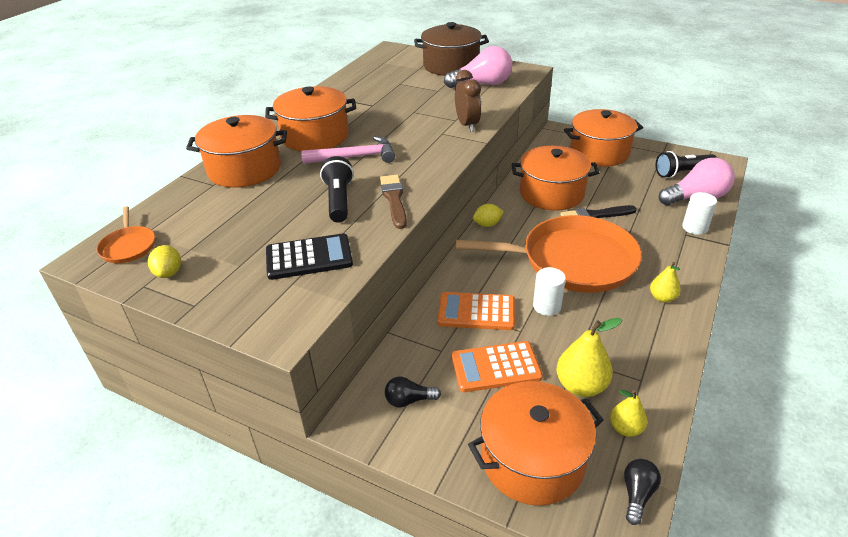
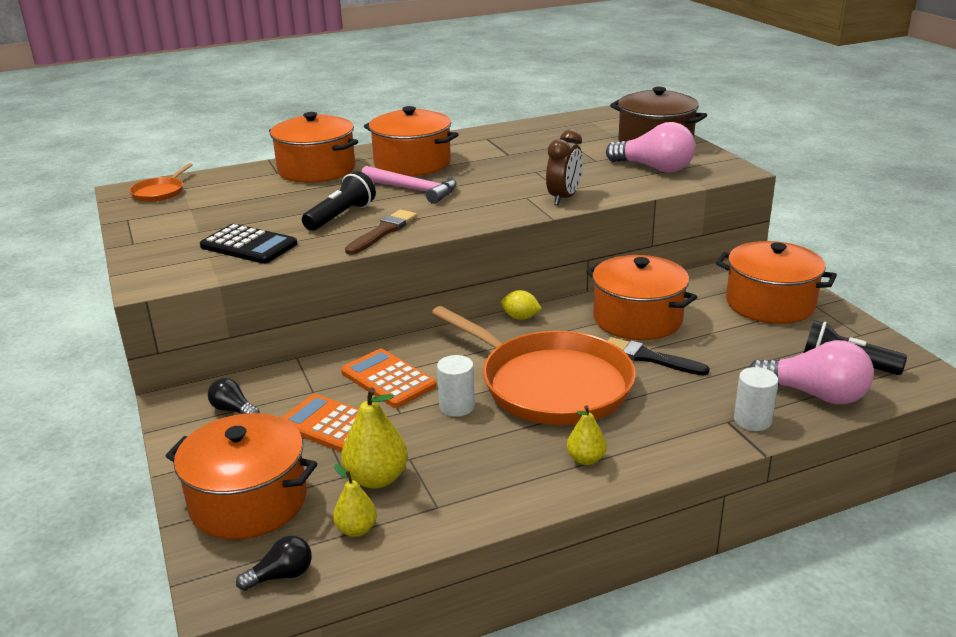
camera: 40 degrees right, 10 degrees down
(169, 273) = (153, 218): yellow lemon -> none

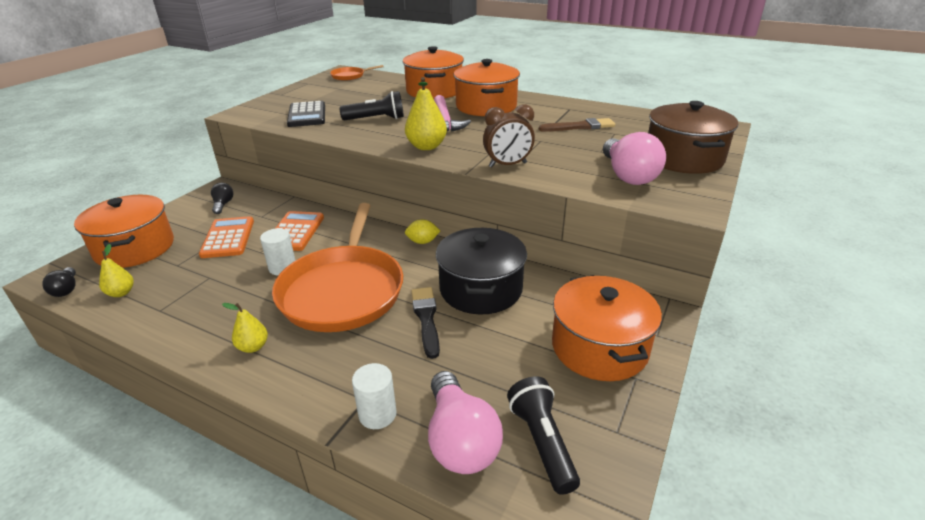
camera: 50 degrees right, 5 degrees up
(281, 575) = (66, 289): black light bulb -> black light bulb turned 45 degrees clockwise
(376, 478) = (179, 276): yellow pear -> yellow pear (426, 147)
(383, 232) = (368, 136): brown brush -> brown brush (580, 127)
(520, 317) = (422, 242): yellow lemon -> yellow lemon turned 75 degrees counterclockwise
(637, 319) = (481, 289): orange pot -> black pot

